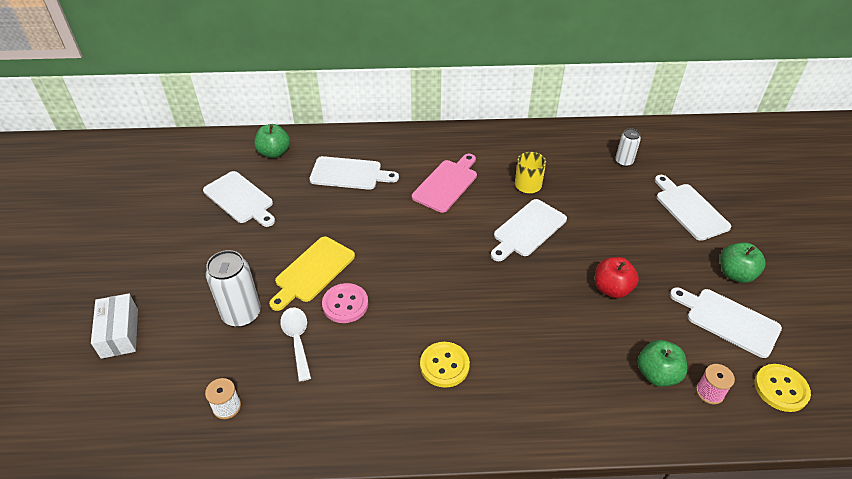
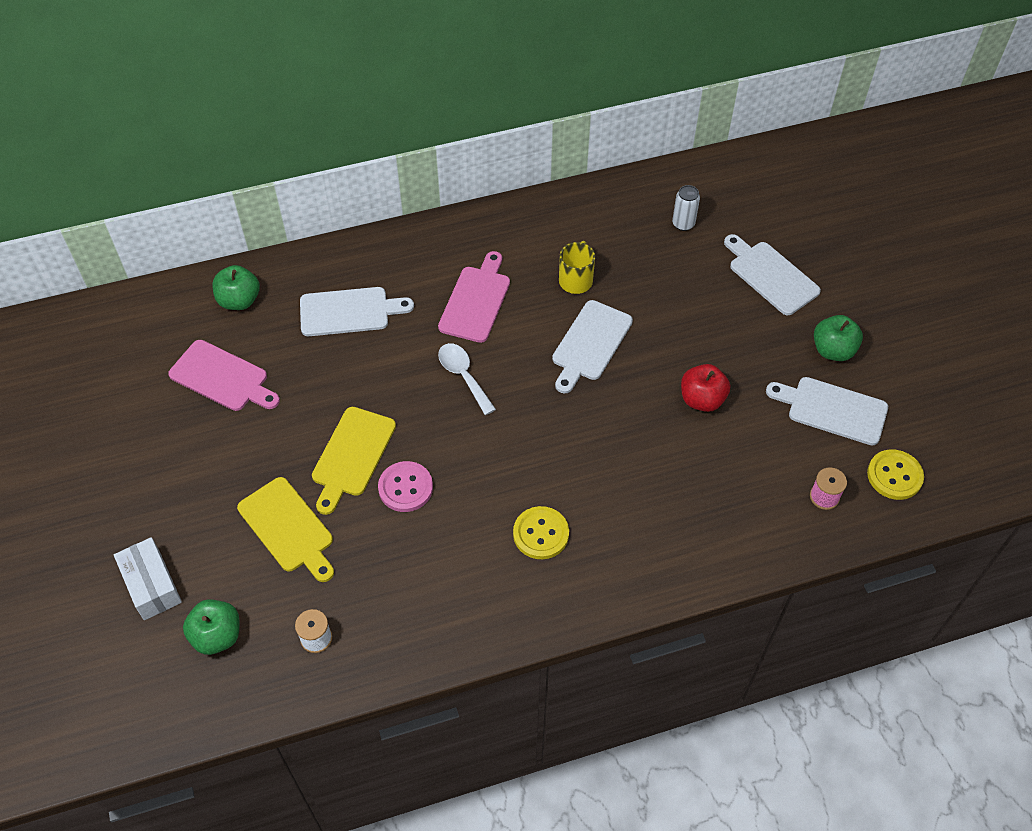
camera: 15 degrees left, 10 degrees up
(240, 199) = (222, 378): white cutting board -> pink cutting board
(242, 314) = (288, 528): white can -> yellow cutting board
(297, 340) = (365, 543): white spoon -> white spoon (463, 376)
(657, 374) = (768, 489): green apple -> green apple (217, 636)

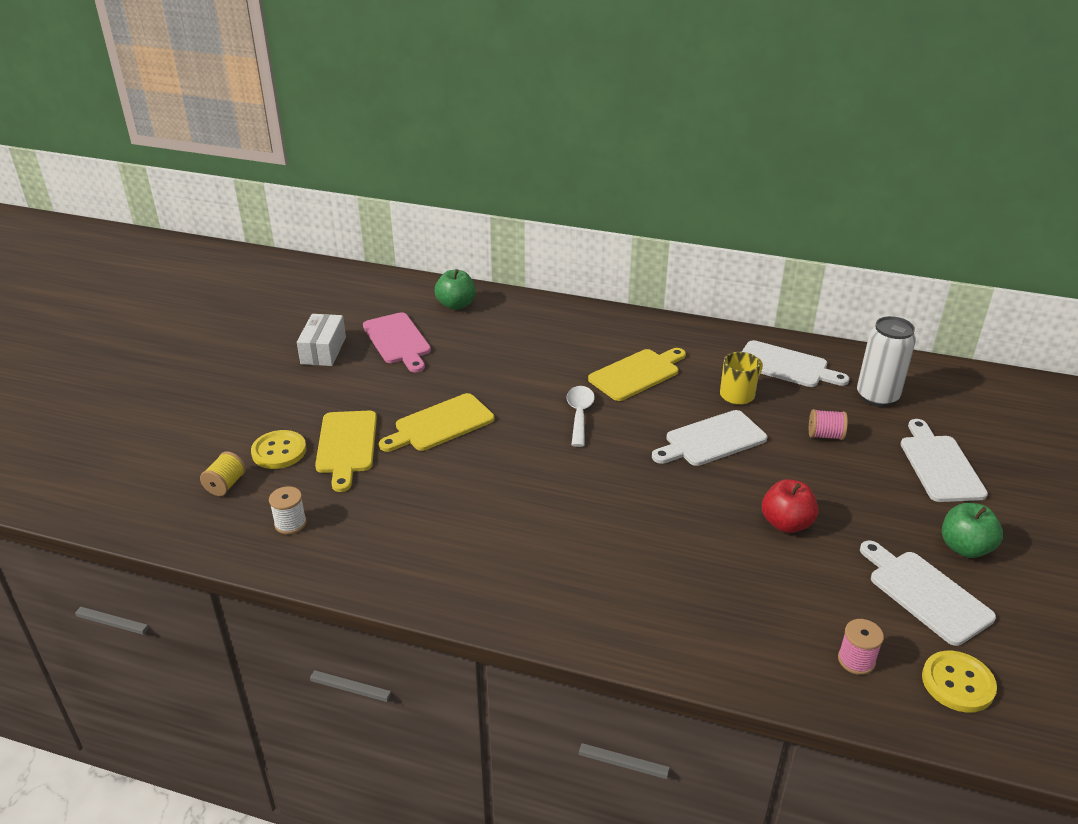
camera: 35 degrees right, 20 degrees down
(151, 585) = (219, 433): white box -> white box (323, 350)
(217, 636) = (226, 484): green apple -> yellow spool
(349, 311) = (529, 341): white cutting board -> white cutting board (786, 366)
(405, 488) = (460, 463): pink button -> none
(476, 301) = (637, 374): pink cutting board -> yellow cutting board
(541, 534) = (540, 547): yellow button -> yellow button (279, 451)
(671, 290) = (825, 435): none -> pink spool
(683, 224) = (877, 396): white can -> white can, size x1.74

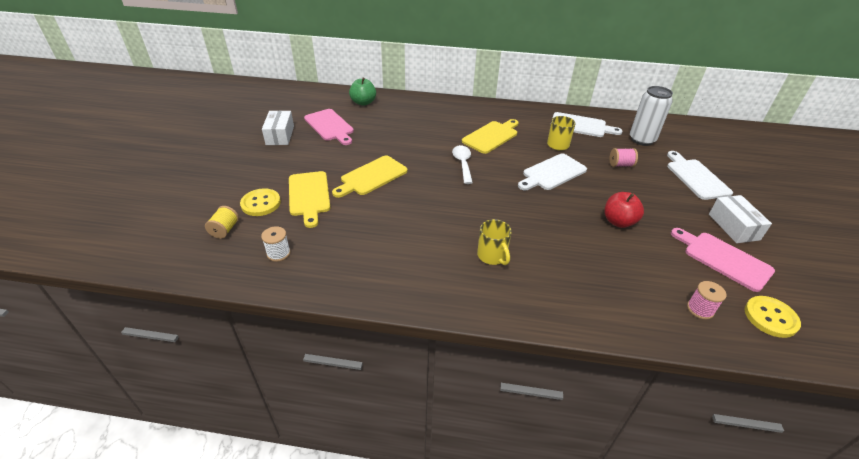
camera: 10 degrees left, 5 degrees up
(581, 555) = (492, 256): none -> yellow mug
(925, 594) = (723, 259): white cutting board -> pink cutting board
(965, 548) = (733, 227): green apple -> white box

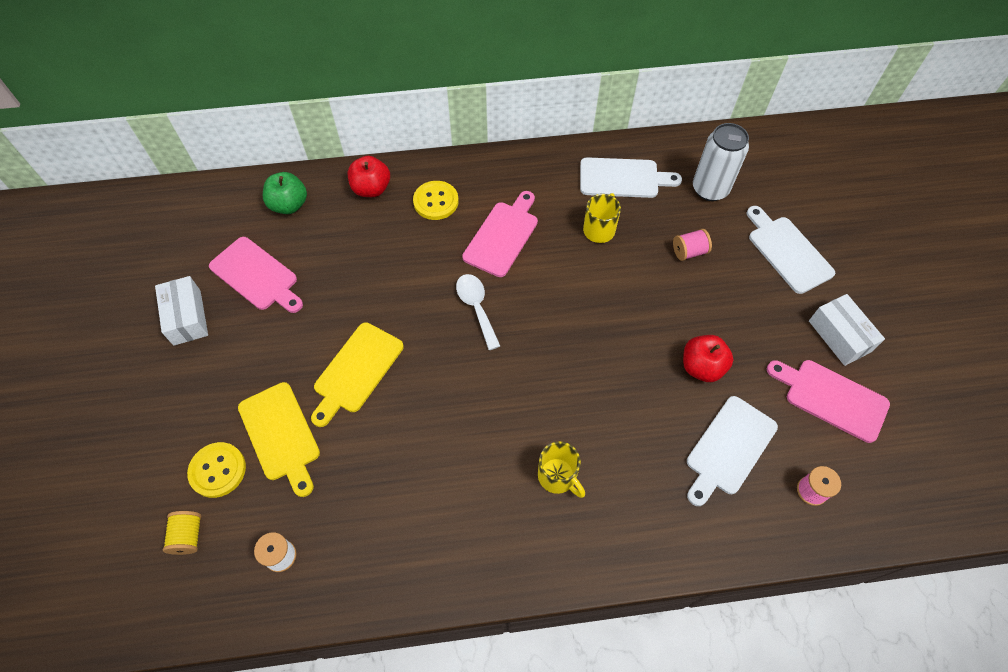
camera: 15 degrees left, 20 degrees up
(415, 104) = (371, 189): none -> red apple
(491, 136) = (502, 236): yellow cutting board -> pink cutting board
(552, 173) = (602, 294): white cutting board -> white cutting board (729, 448)
(770, 317) = (887, 480): yellow button -> yellow button (436, 201)

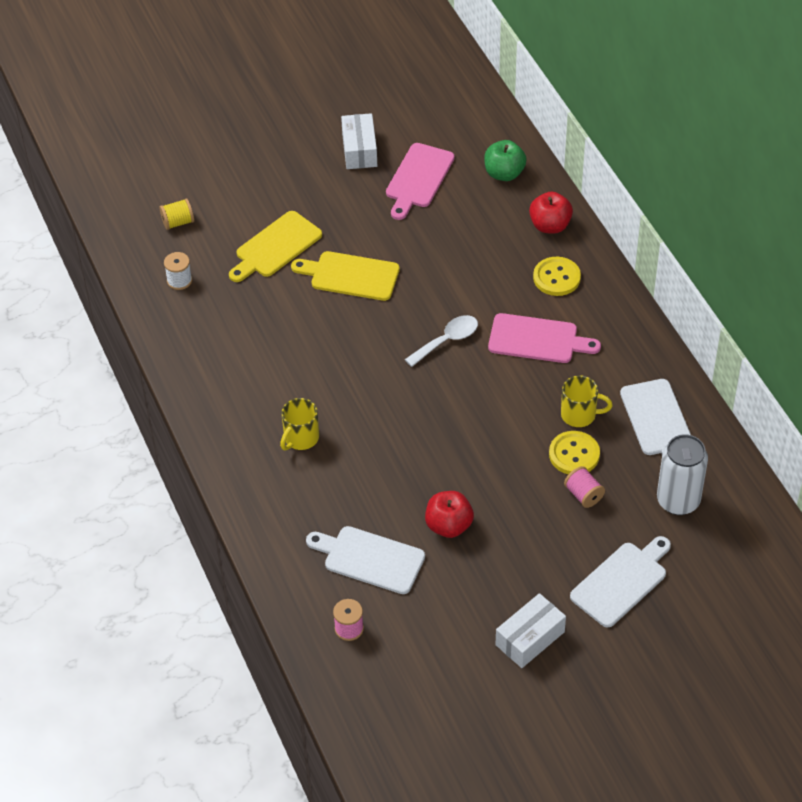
camera: 75 degrees right, 10 degrees down
(187, 317) = (359, 150): white box -> white box turned 60 degrees counterclockwise
(218, 470) = (233, 220): yellow button -> yellow button (574, 454)
(831, 398) = (453, 637): pink cutting board -> none

